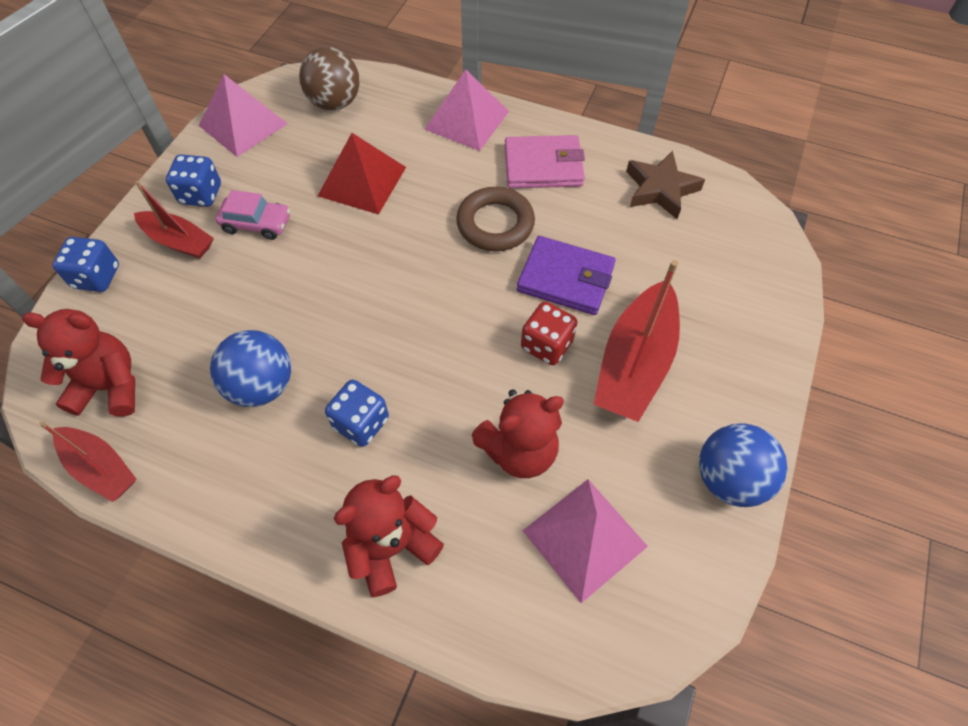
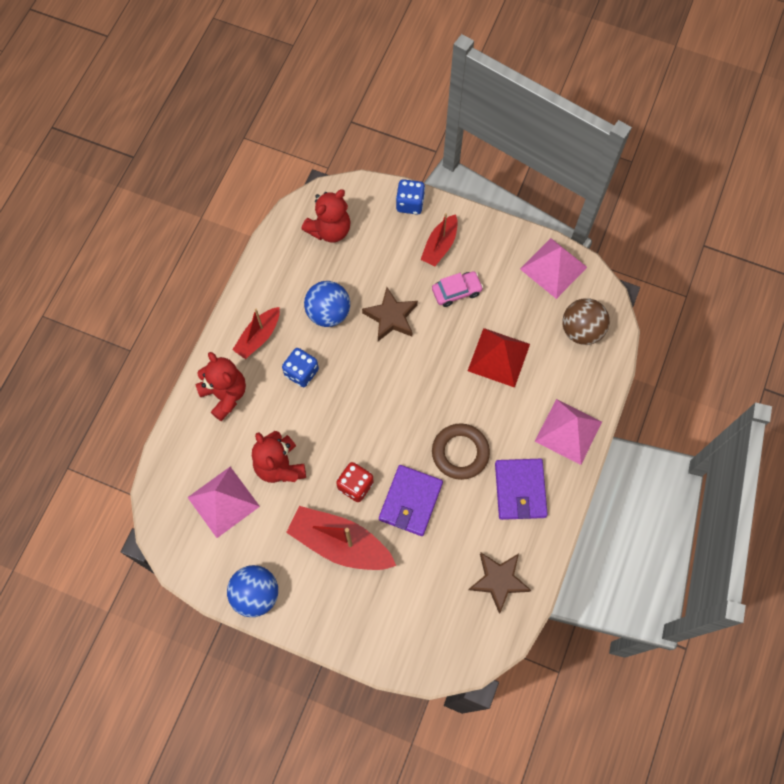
camera: 90 degrees right, 10 degrees up
(101, 468) = (278, 237): red boat -> red boat (258, 337)
(110, 386) = (330, 230): red teddy bear -> red teddy bear turned 45 degrees clockwise
(201, 194) = (482, 251): blue dice -> none
(257, 223) = (456, 291): pink car -> pink car turned 120 degrees counterclockwise
(283, 301) = (391, 317): none -> brown star
(543, 166) = (520, 490): pink wallet -> purple wallet

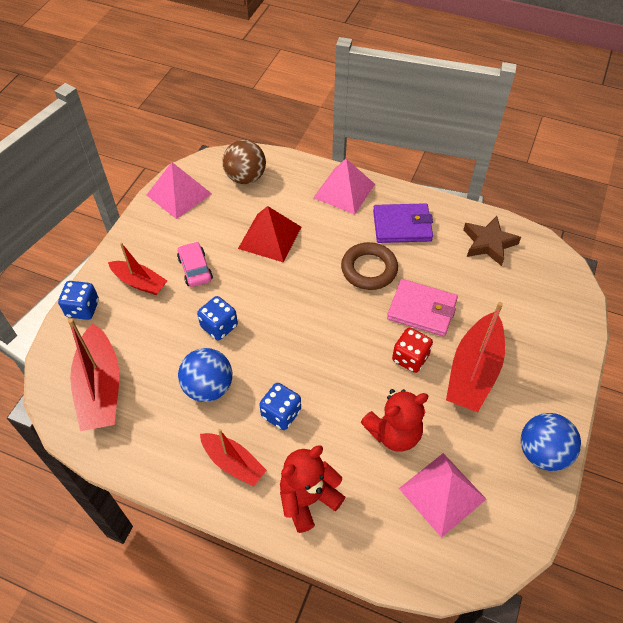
camera: 90 degrees left, 15 degrees down
(330, 230) = (100, 388): red teddy bear -> red boat
(391, 317) = (219, 326): brown star -> blue dice
(410, 501) = (422, 310): purple wallet -> pink wallet

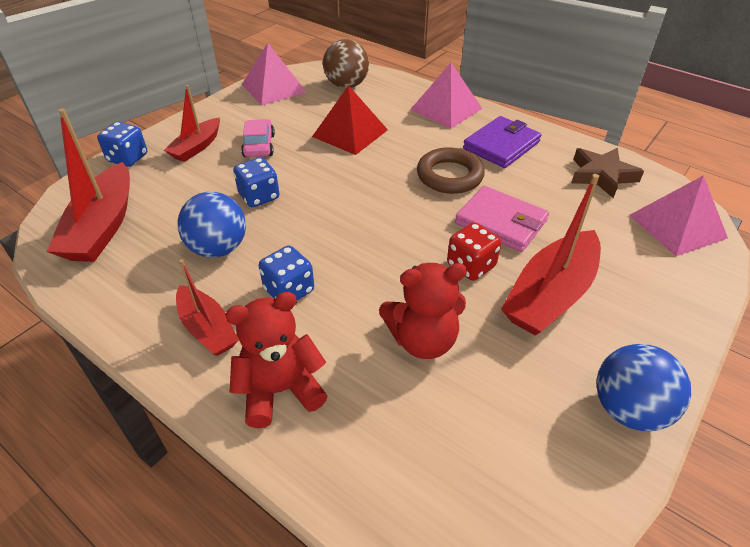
camera: 15 degrees right, 10 degrees down
(140, 282) = (197, 147): red boat -> red boat turned 75 degrees clockwise
(402, 226) = (501, 145): purple wallet -> purple wallet turned 60 degrees counterclockwise
(442, 493) = (466, 427): pink pyramid -> pink pyramid (677, 226)

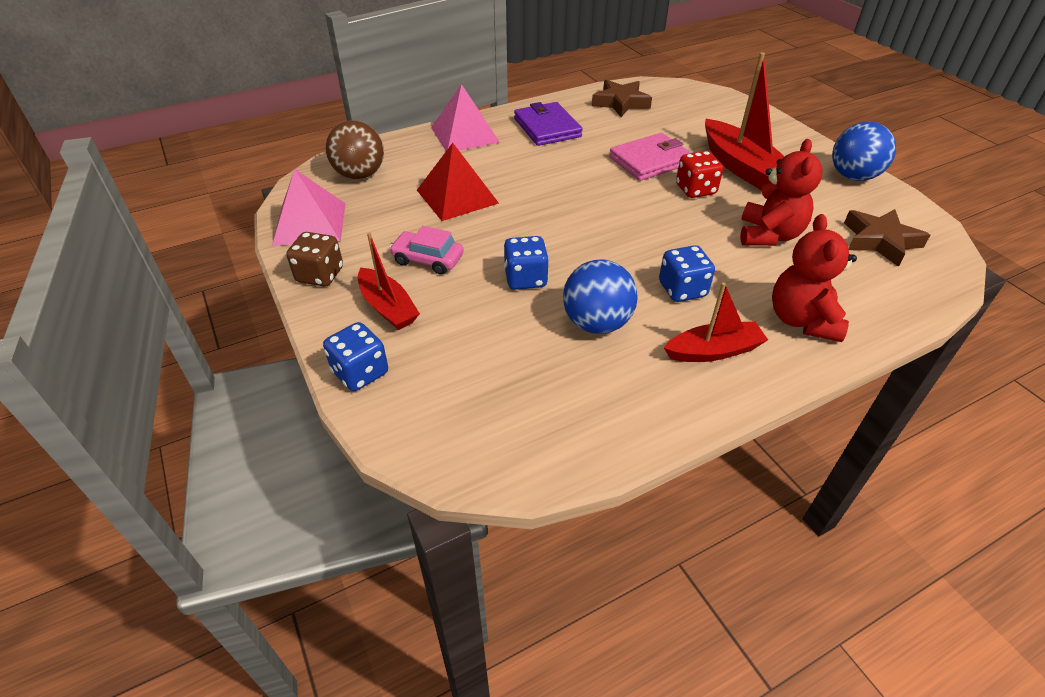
camera: 65 degrees left, 0 degrees up
(103, 226) = (500, 412): red boat -> none
(219, 111) = (320, 275): none -> brown dice
(449, 176) = (572, 164): brown ring -> none
(482, 454) = (880, 241): none -> brown star
(677, 226) = (695, 99): pink pyramid -> none

